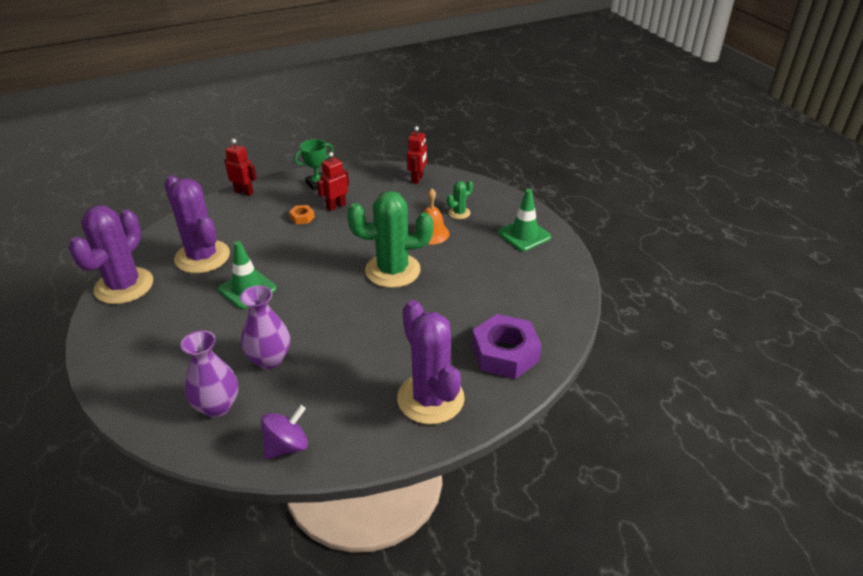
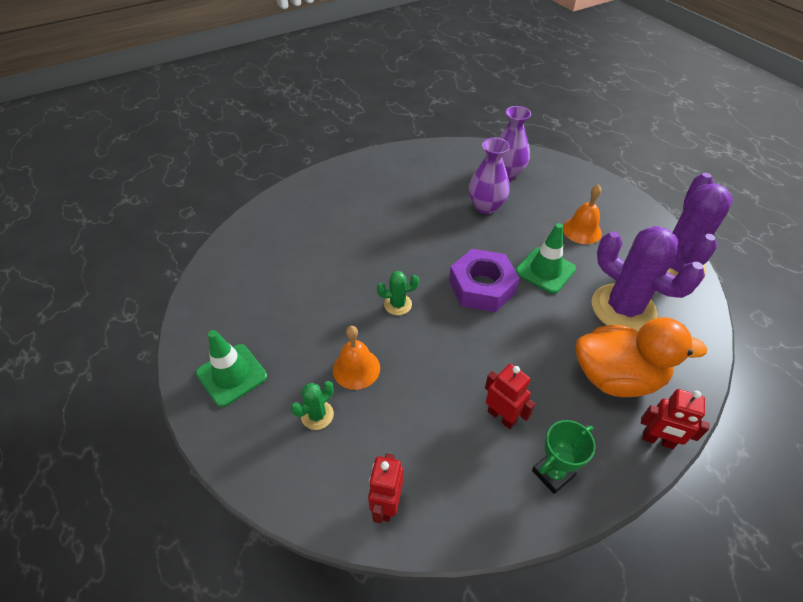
camera: 175 degrees right, 10 degrees up
(182, 324) = (582, 230): none -> orange bell
(244, 219) = (616, 377): none -> orange duck
(287, 446) = (445, 155): purple spinning top -> none
(302, 217) = (540, 387): orange nut -> none
(336, 206) = (501, 416): red robot -> red robot turned 90 degrees counterclockwise
(392, 270) = (398, 304): green cactus -> green cactus, size x0.44
(430, 398) = (349, 187): purple cactus -> none
(505, 353) = (286, 223): purple nut -> purple nut (482, 287)

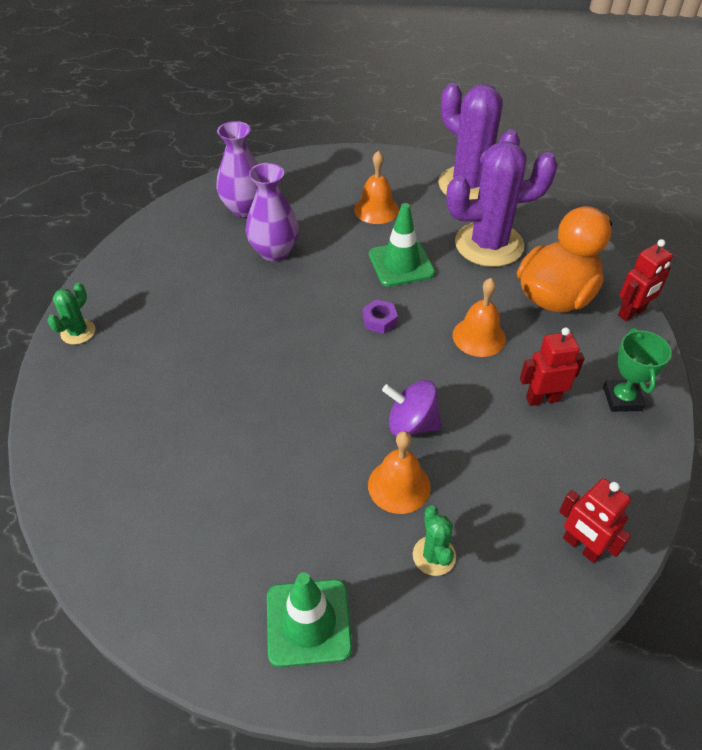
camera: 55 degrees left, 0 degrees up
(398, 304) = (342, 401): green cactus -> green cactus (78, 332)
(410, 349) = (411, 424): none -> purple spinning top
(482, 287) = (379, 320): purple nut -> purple nut, size x0.44
(523, 348) = (479, 336): none -> orange bell

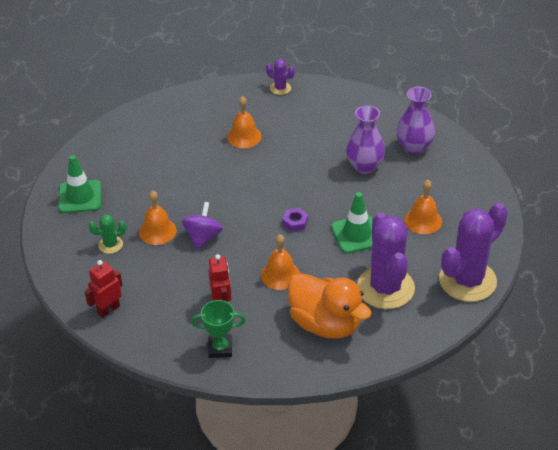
camera: 90 degrees right, 5 degrees down
(78, 332) = (280, 88): green cactus -> purple cactus
(185, 376) = (244, 136): none -> orange bell
(631, 313) = (308, 370): red robot -> none

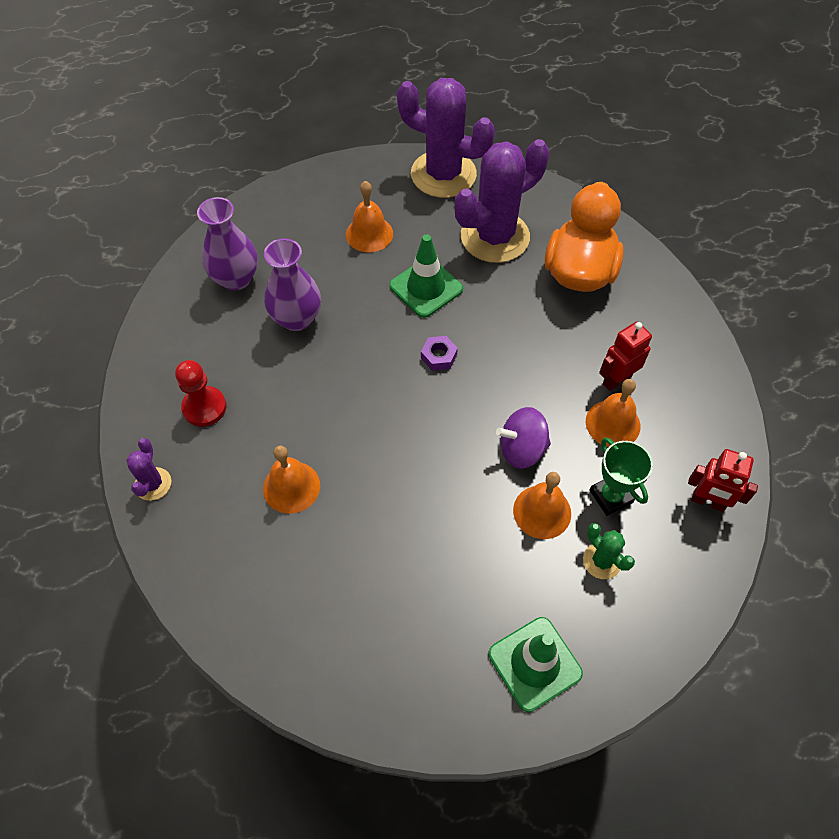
camera: 115 degrees left, 15 degrees up
(220, 348) = (679, 354): green trophy -> green trophy (611, 496)
(280, 275) = (534, 339): orange bell -> orange bell (612, 423)
(319, 115) = (204, 407): none -> red pawn

